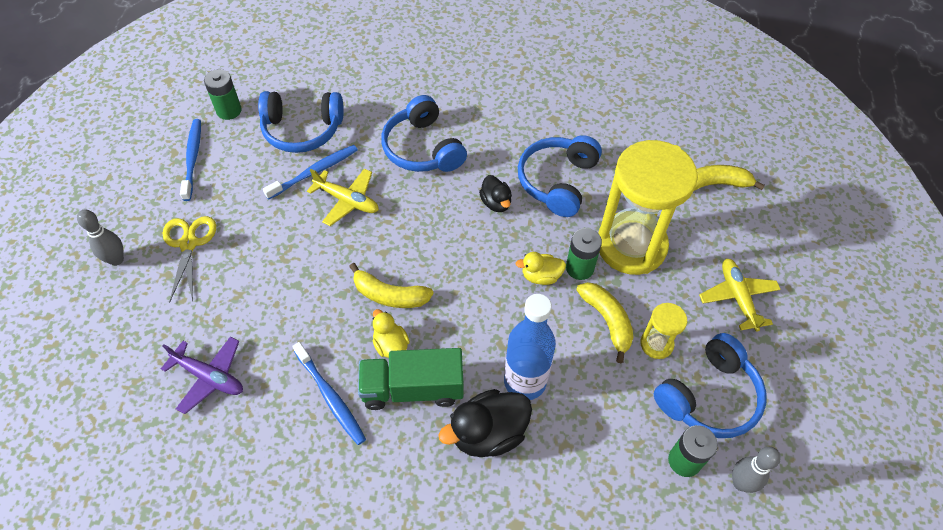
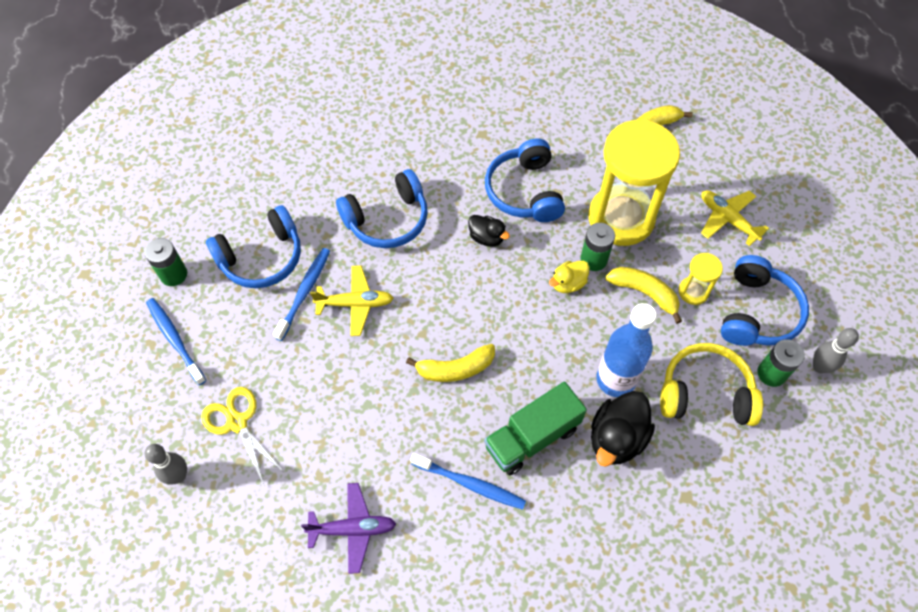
camera: 30 degrees left, 5 degrees up
(390, 345) = (487, 411): yellow duck -> none
(423, 148) = (387, 219): blue headphones -> blue headphones turned 60 degrees counterclockwise
(603, 442) = (705, 393): none -> yellow headphones

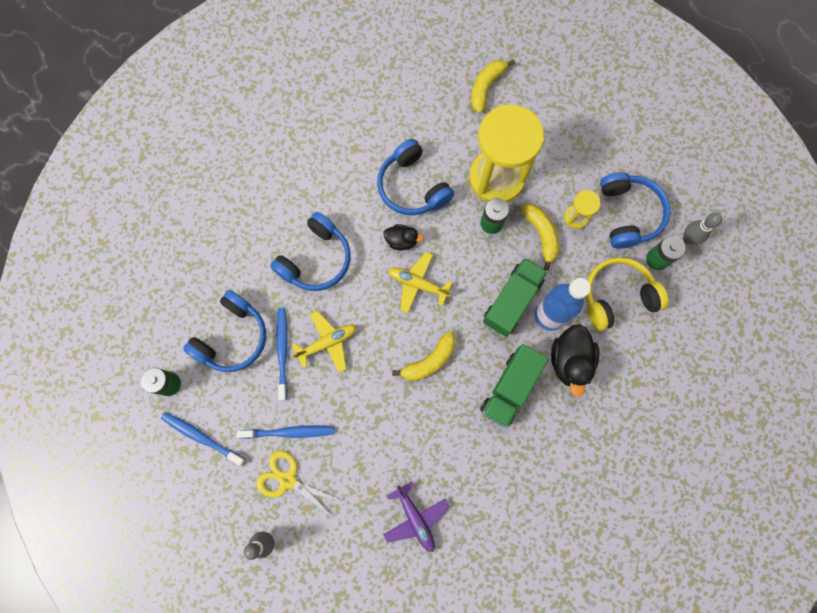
camera: 25 degrees left, 15 degrees up
(352, 529) = (415, 518): purple plane -> purple plane turned 90 degrees clockwise
(470, 484) = (482, 444): blue toothbrush -> blue toothbrush (289, 432)
(568, 283) = (481, 252): yellow duck -> none
(579, 346) = (512, 301): none -> green truck
(644, 293) = (541, 235): yellow banana -> yellow banana turned 60 degrees clockwise
(727, 219) = (576, 144): yellow plane -> yellow plane (417, 284)

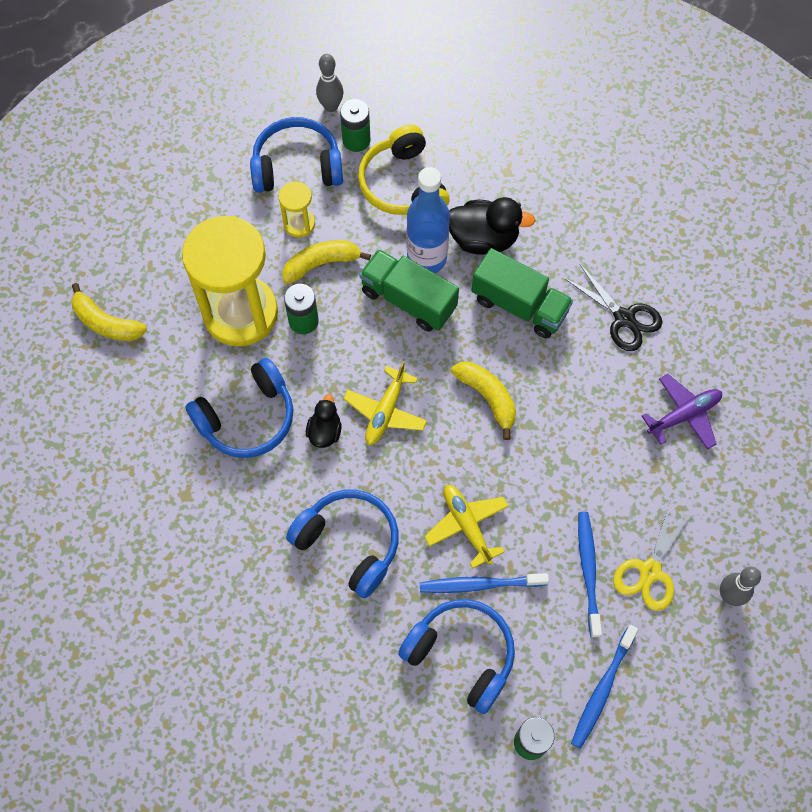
camera: 90 degrees left, 10 degrees down
(501, 474) = (624, 318): none -> black scissors

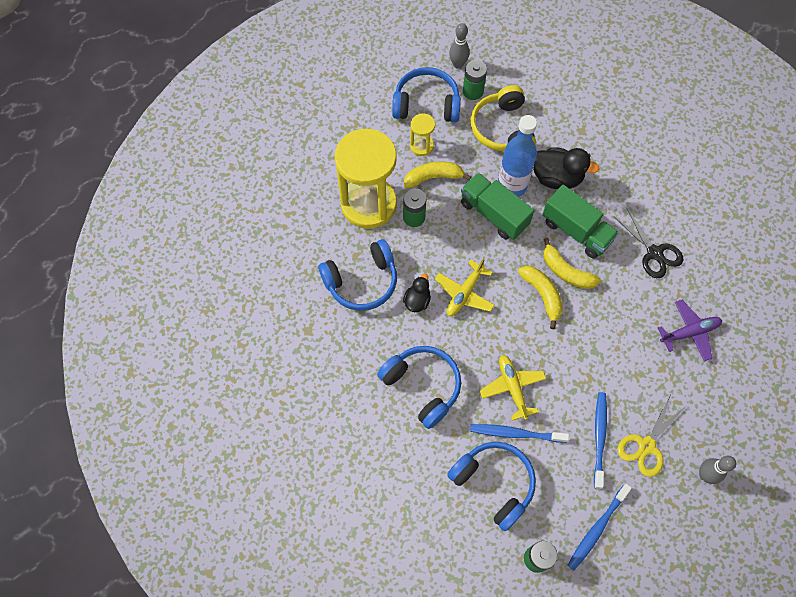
camera: 10 degrees right, 0 degrees up
(106, 323) = (270, 196): yellow banana -> yellow banana (566, 271)

